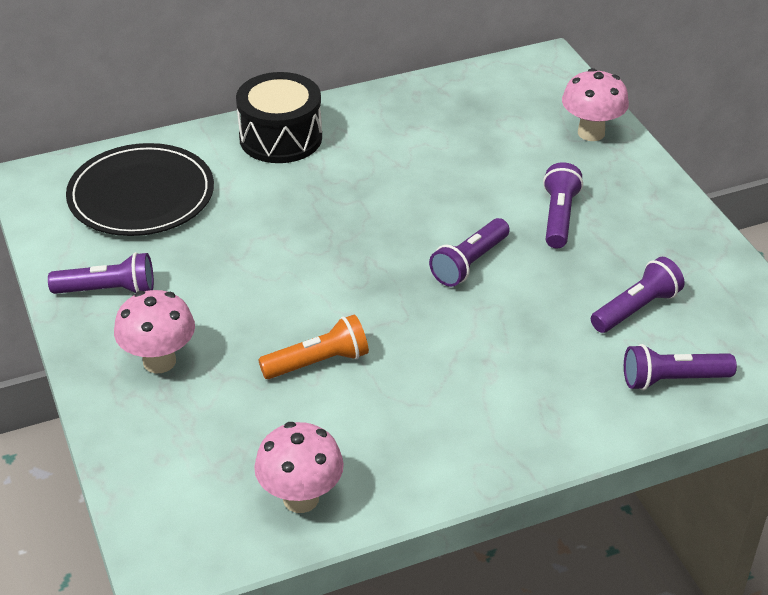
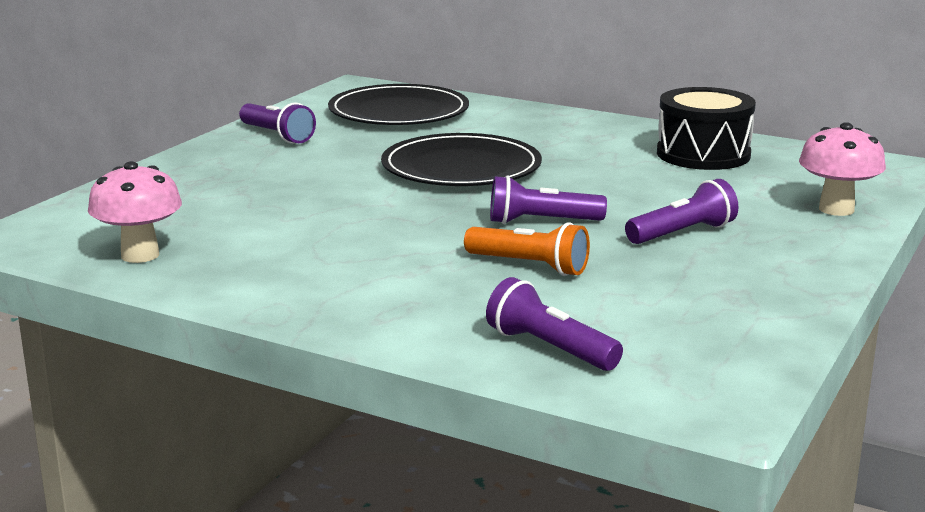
camera: 50 degrees right, 20 degrees down
(159, 361) = (226, 170): pink mushroom -> none
(280, 138) = (555, 123): black drum -> black drum (703, 154)
(317, 237) = (461, 168): none -> black plate
(318, 362) = (311, 212): orange flashlight -> orange flashlight (529, 266)
(636, 308) = (622, 301): purple flashlight -> none

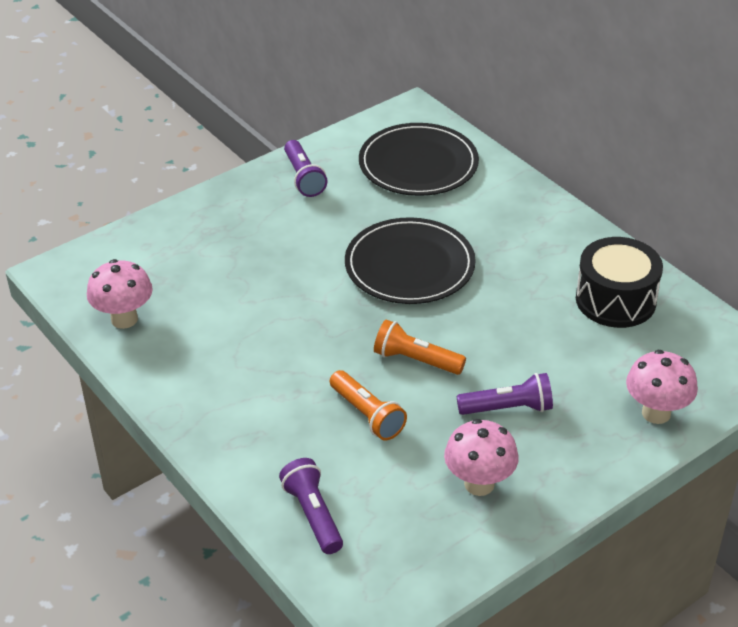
camera: 25 degrees right, 20 degrees up
(541, 222) = (416, 360): purple flashlight -> orange flashlight
(717, 287) = (479, 484): none -> pink mushroom

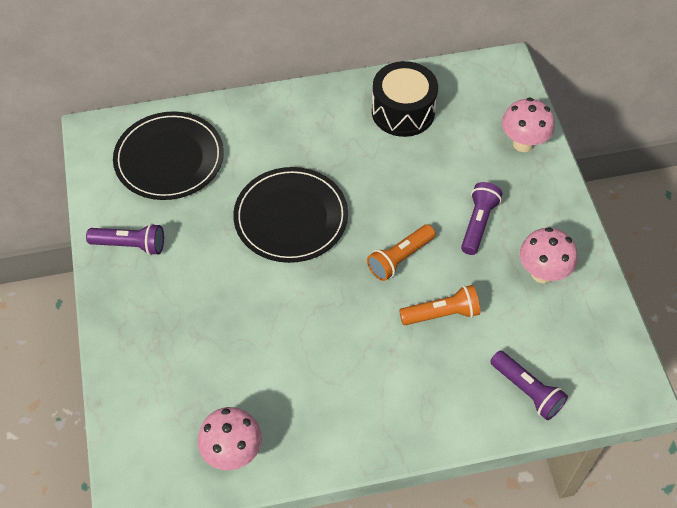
camera: 65 degrees left, 15 degrees up
(313, 515) = (527, 390): purple flashlight -> purple flashlight turned 135 degrees counterclockwise

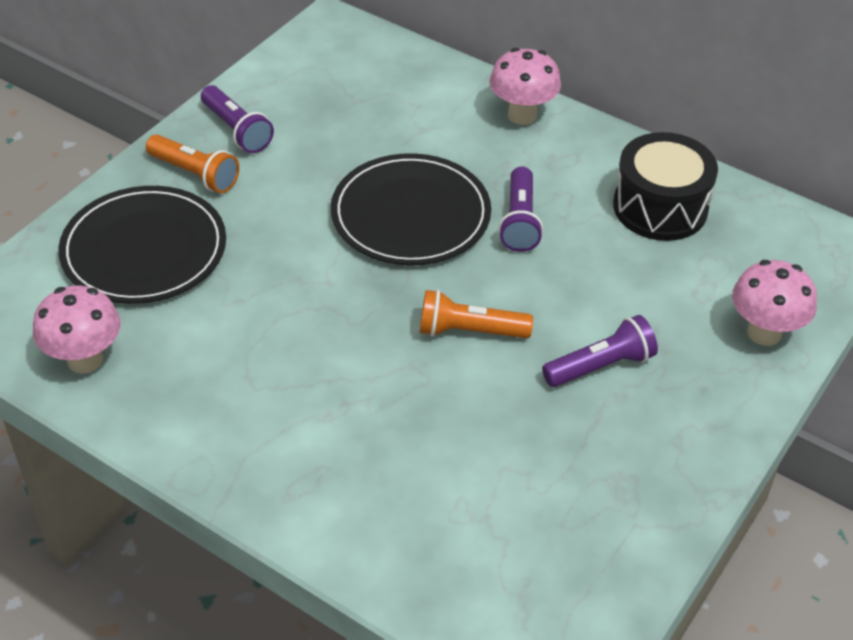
camera: 45 degrees right, 10 degrees down
(169, 158) = (366, 88): black plate -> black plate (144, 250)
(441, 314) = (442, 414): orange flashlight -> orange flashlight (195, 174)
(527, 390) = (432, 561): purple flashlight -> purple flashlight (520, 221)
(542, 273) = (610, 469): pink mushroom -> pink mushroom (522, 115)

